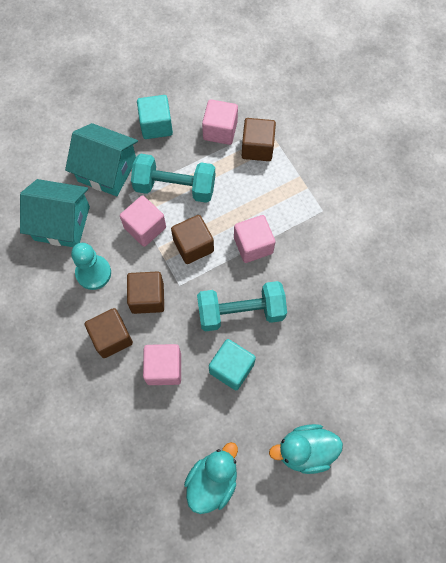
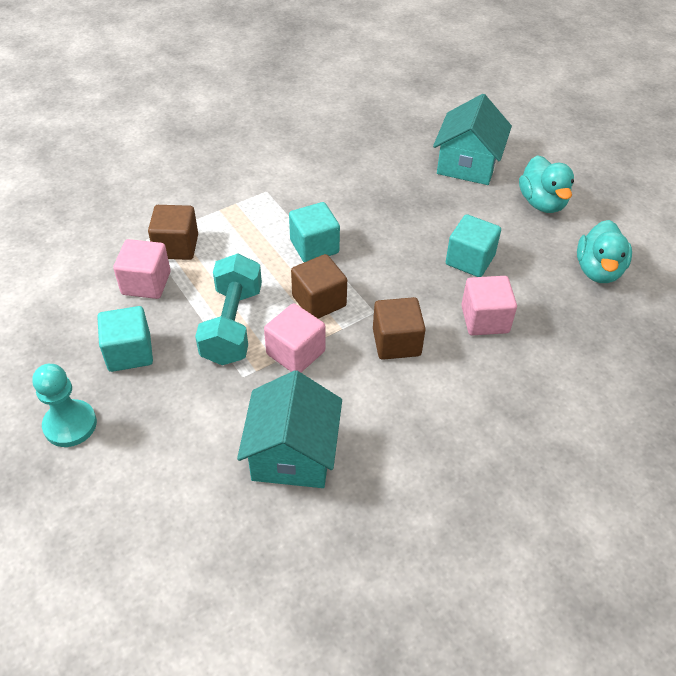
camera: 95 degrees left, 20 degrees down
(93, 273) = (369, 405): turquoise pawn -> turquoise pawn (70, 425)
(107, 170) = (202, 405): turquoise house -> turquoise house (467, 164)
(111, 337) = (457, 375): brown cube -> none
(212, 481) = (598, 270): turquoise duck -> turquoise duck turned 105 degrees counterclockwise
(241, 312) = (401, 254): turquoise dumbbell -> none
(253, 245) = (314, 247): pink cube -> turquoise cube

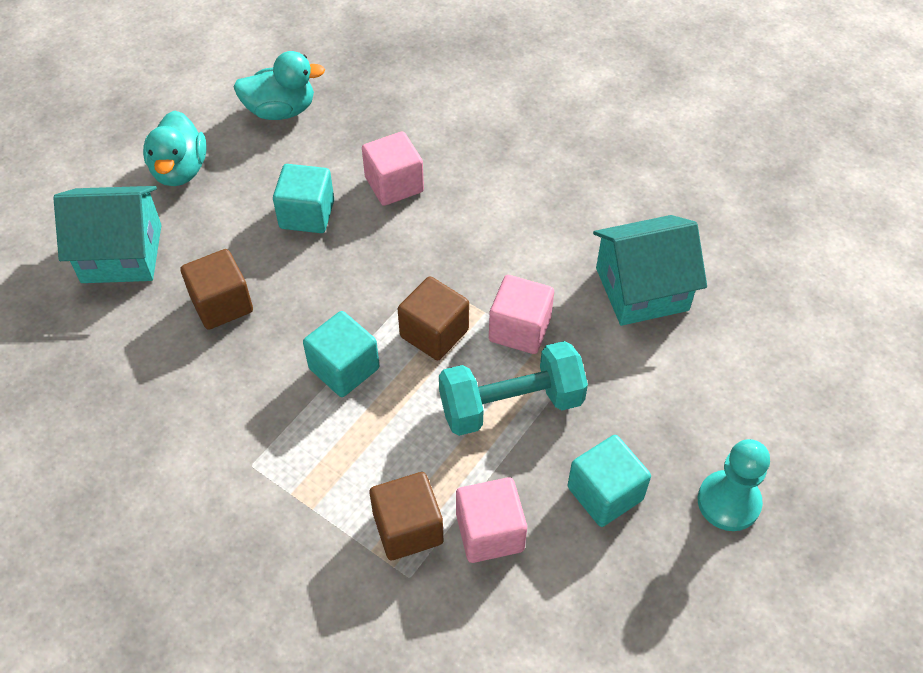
camera: 110 degrees left, 5 degrees up
(396, 342) = (461, 247): brown cube -> brown cube (222, 304)
(542, 203) = (180, 170): turquoise duck -> turquoise duck turned 120 degrees clockwise

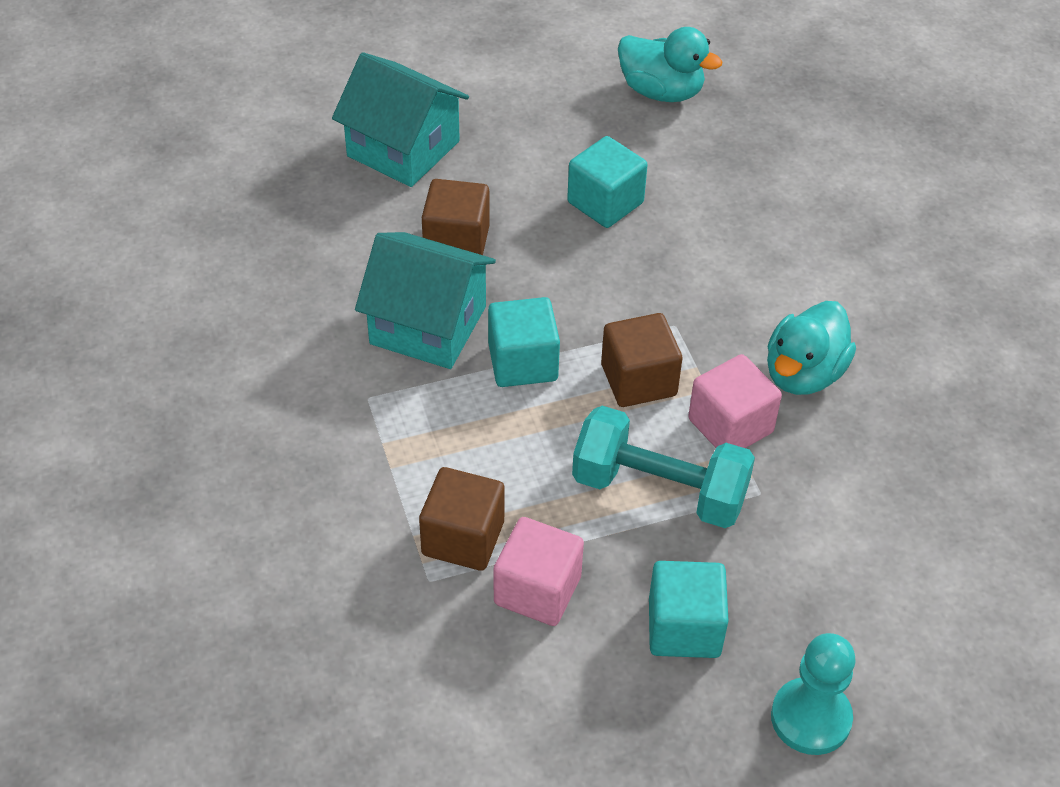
camera: 35 degrees right, 5 degrees down
(180, 170) = (517, 100): turquoise duck -> turquoise duck (803, 374)
(394, 184) = (718, 219): pink cube -> none
(641, 289) = (900, 461): turquoise house -> turquoise house (428, 325)

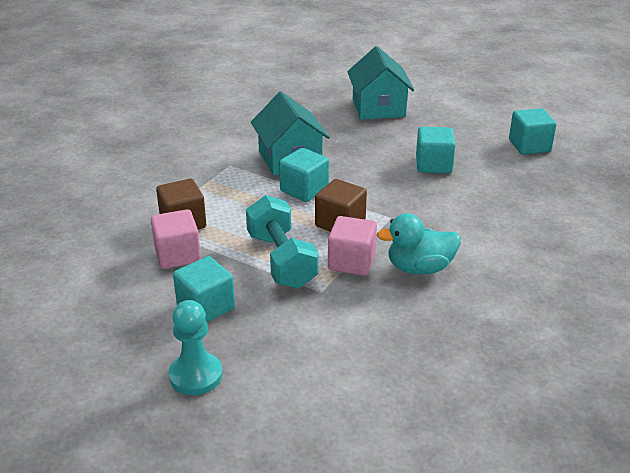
camera: 50 degrees right, 15 degrees down
(456, 242) = (347, 143): brown cube -> none
(661, 91) = (529, 146): turquoise duck -> turquoise cube

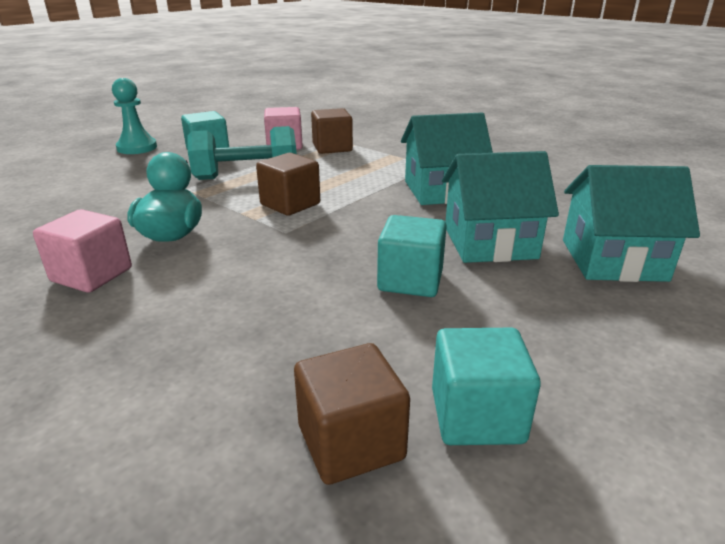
camera: 100 degrees right, 5 degrees down
(304, 190) = (368, 193): turquoise cube -> none
(351, 262) = (216, 203): pink cube -> pink cube (92, 275)
(373, 141) = (489, 242): none -> turquoise house
(563, 171) = (351, 442): none -> brown cube

